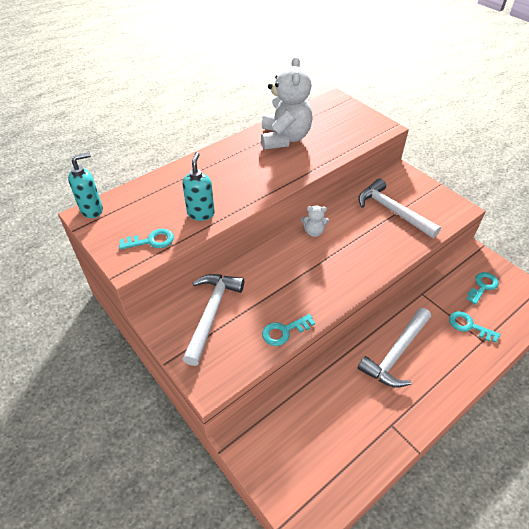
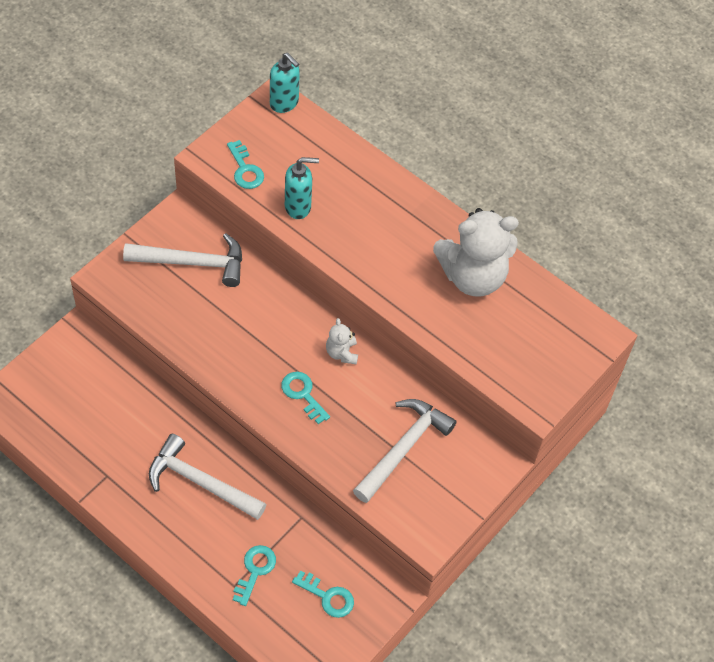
camera: 75 degrees right, 10 degrees up
(284, 331) = (178, 335): turquoise key -> turquoise key (303, 394)

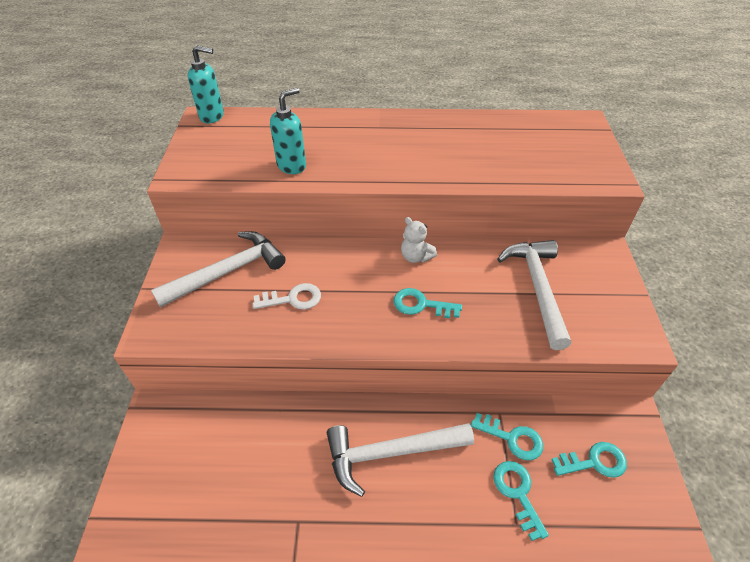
camera: 35 degrees left, 10 degrees down
(218, 321) = (293, 299): none -> white key
(245, 169) = (221, 166): turquoise key -> turquoise key (512, 438)
(473, 276) = (467, 136): white teddy bear -> none

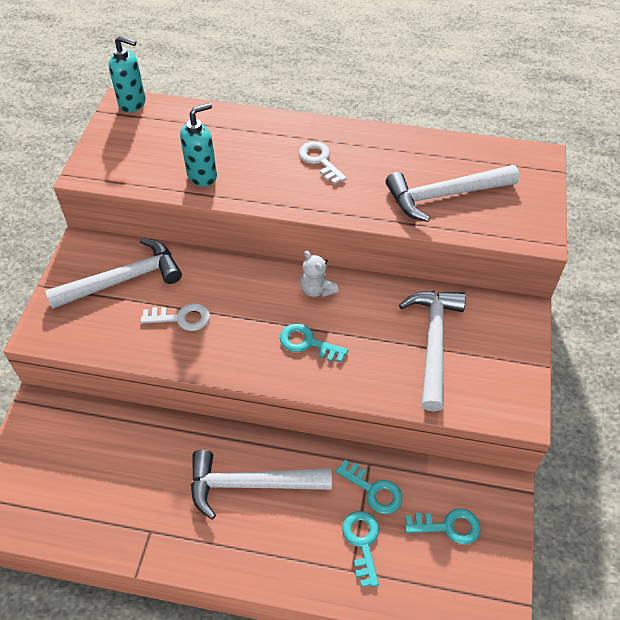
camera: 10 degrees right, 5 degrees up
(397, 142) = (320, 160): none -> white key
(517, 157) = (445, 195): none -> white hammer

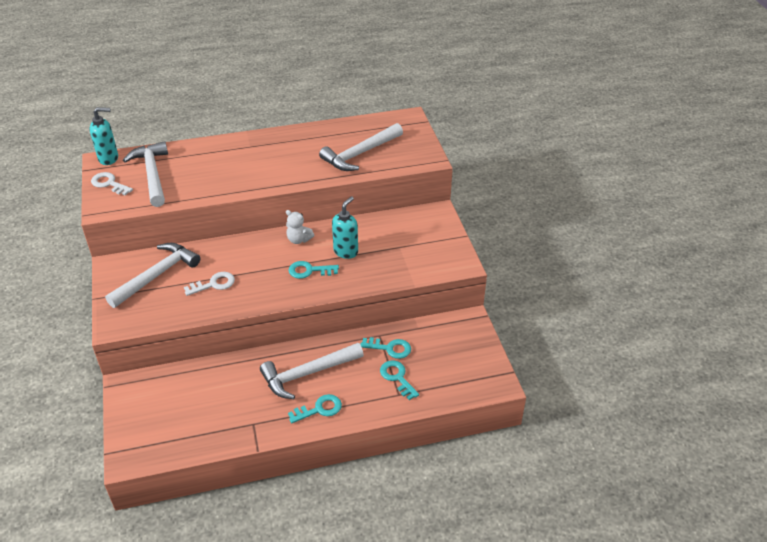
camera: 25 degrees left, 10 degrees down
(202, 176) = (190, 187): turquoise soap dispenser -> turquoise soap dispenser (346, 251)
(320, 160) = (267, 156): white key -> white key (109, 184)
(433, 343) = (390, 245): white hammer -> white hammer (152, 175)
(448, 526) = (446, 350): turquoise key -> turquoise key (319, 409)

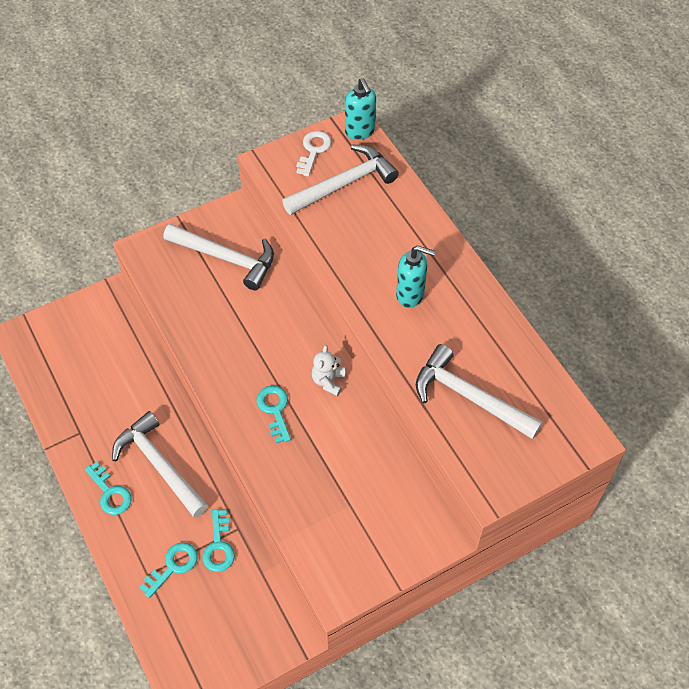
camera: 75 degrees right, 15 degrees up
(214, 284) = (226, 318): white key -> none
(346, 251) = (321, 441): turquoise soap dispenser -> turquoise soap dispenser (410, 295)

